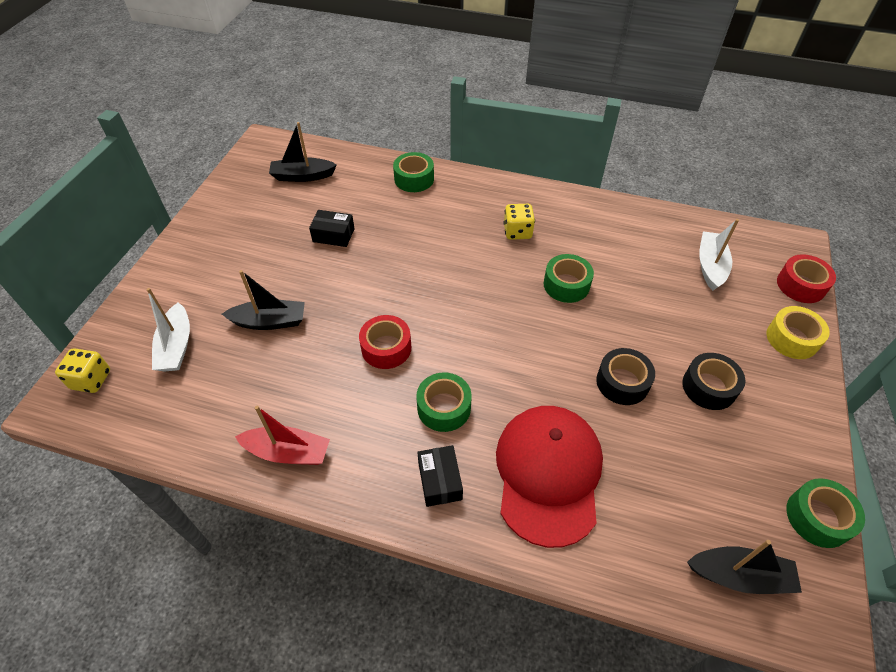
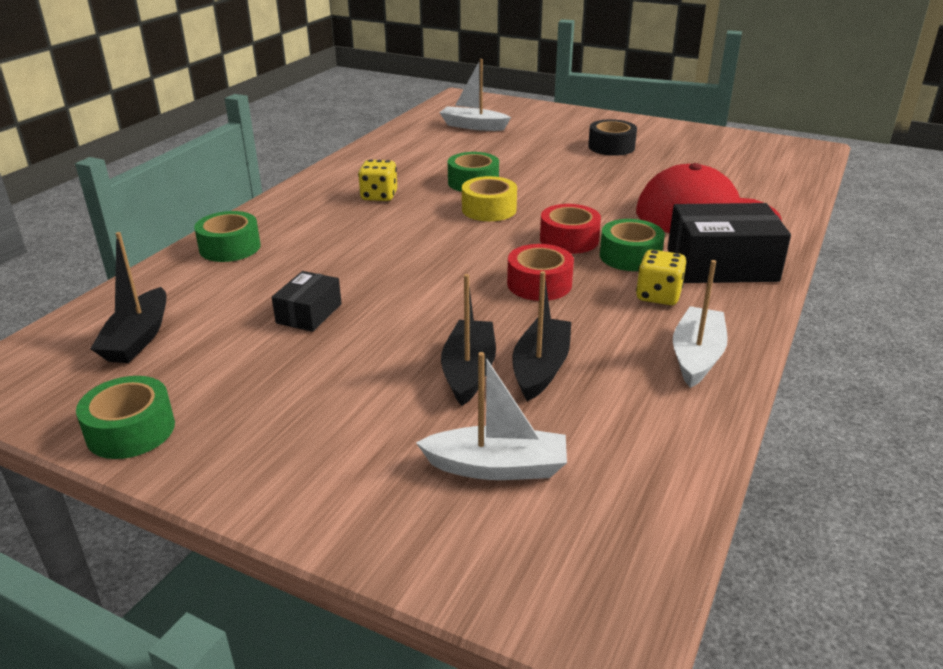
camera: 80 degrees left, 20 degrees down
(91, 380) = (557, 576): yellow dice -> yellow dice (658, 296)
(288, 452) = (696, 356): red boat -> white boat
(440, 481) = (721, 265): black box -> black box, size x1.84
(622, 382) = (603, 175): black tape -> none
(739, 575) = (781, 163): black boat -> black boat (540, 368)
(792, 339) = (565, 115): yellow tape -> yellow tape (489, 209)
(801, 285) = (508, 103): red tape -> red tape (569, 240)
(818, 517) = (728, 135): green tape -> green tape (131, 430)

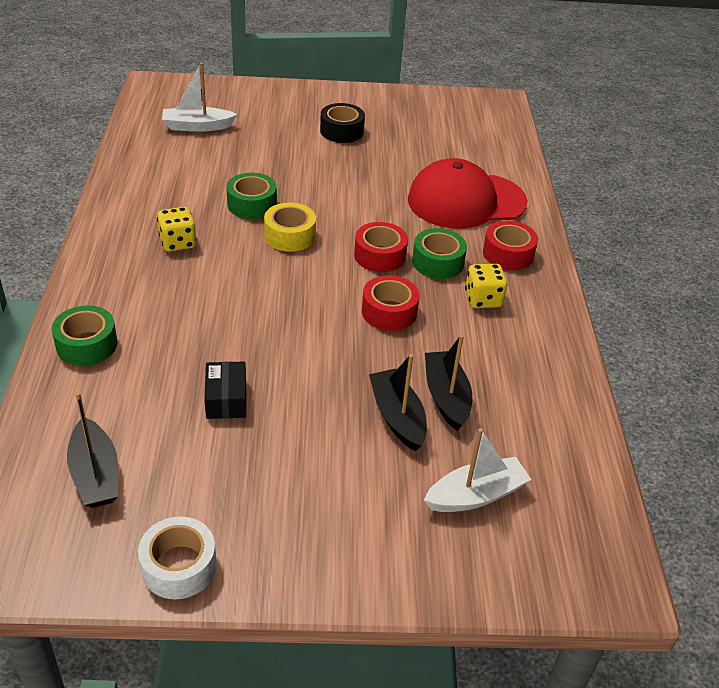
camera: 30 degrees left, 10 degrees up
(131, 430) = (179, 566): green tape -> white tape
(696, 356) = (542, 351): white boat -> none
(721, 265) = (508, 254): black box -> red tape

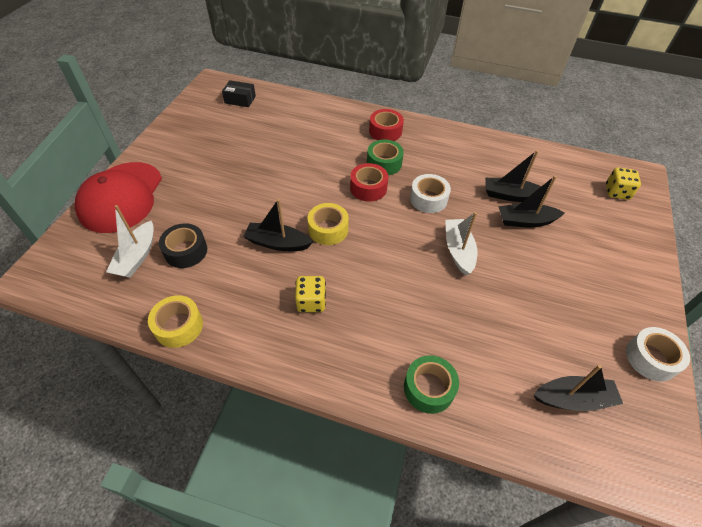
camera: 70 degrees left, 10 degrees up
(123, 170) = (179, 326): none -> yellow tape
(226, 399) = (502, 304): black box -> black box (240, 100)
(252, 204) = (278, 243): green tape -> black boat
(342, 131) = (202, 168): black tape -> black tape (186, 251)
(389, 312) = (428, 199): red tape -> white tape
(466, 201) = (323, 132): red cap -> red cap (121, 197)
(475, 495) = (587, 206): white boat -> white boat (458, 251)
(483, 299) = (426, 155): yellow dice -> yellow dice (617, 192)

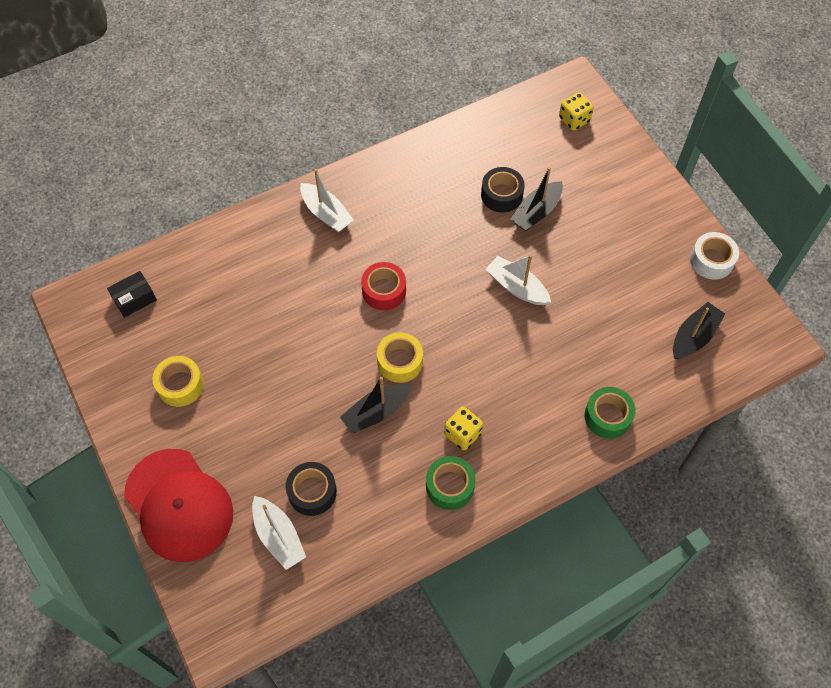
camera: 45 degrees left, 10 degrees up
(179, 326) = (393, 549): yellow tape -> yellow tape (180, 385)
(384, 163) = (366, 252): green tape -> green tape (450, 486)
(385, 131) = (326, 213): red tape -> white boat
(428, 199) = (444, 257): white tape -> none
(510, 195) = (501, 195): black boat -> black tape

